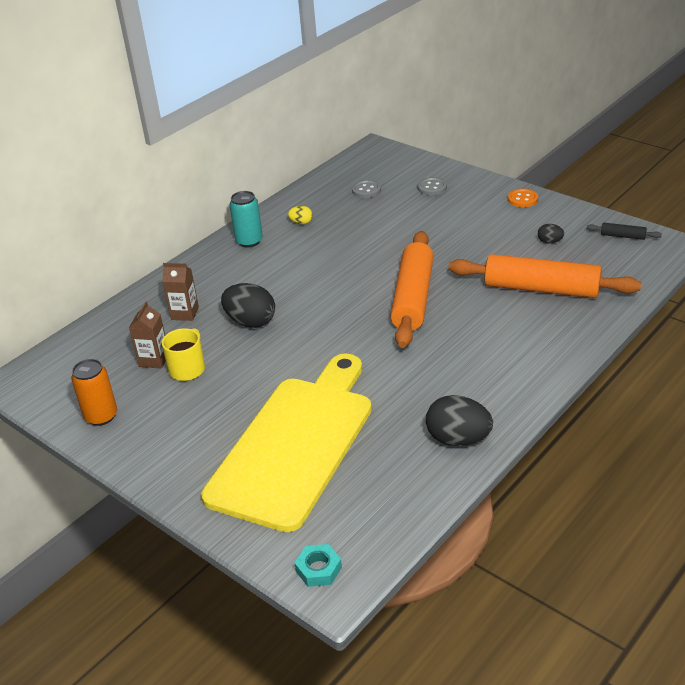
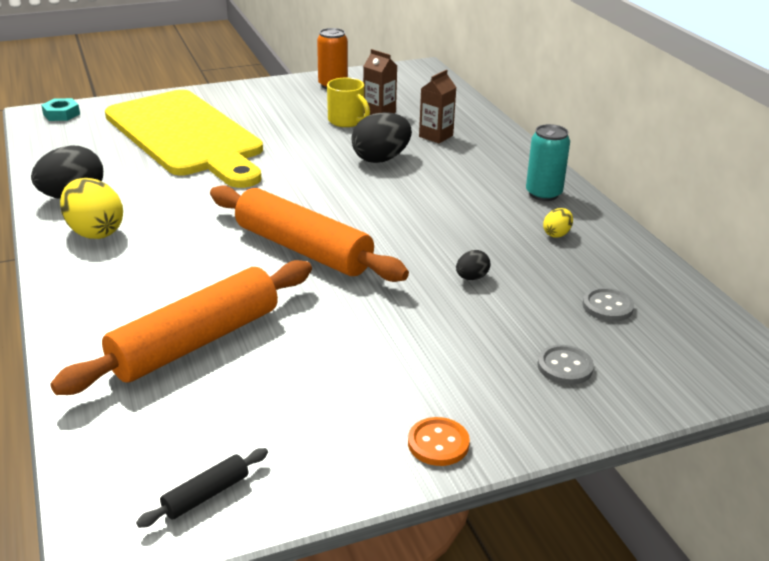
camera: 115 degrees right, 5 degrees down
(489, 394) = (95, 232): none -> yellow egg
(550, 242) = (286, 406): black egg -> black egg (471, 278)

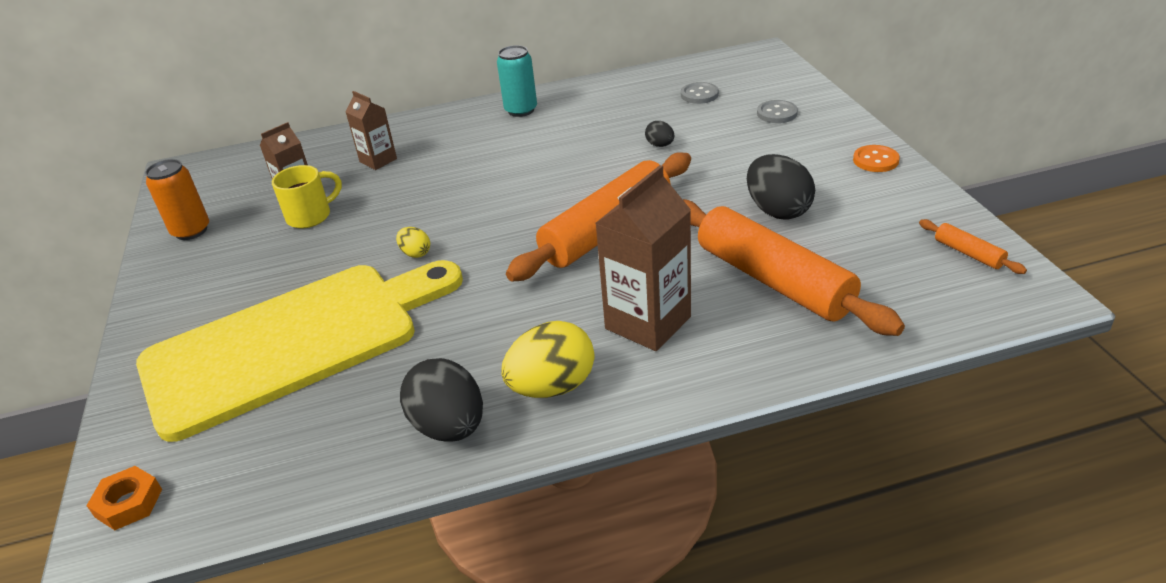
camera: 80 degrees left, 5 degrees up
(61, 114) = (128, 503): turquoise nut -> orange nut
(156, 272) = (648, 322): none -> brown carton
(206, 494) = (968, 253): black rolling pin -> orange rolling pin
(381, 159) = (421, 191): black egg -> black egg (777, 211)
(556, 234) = (592, 108): yellow egg -> yellow egg (415, 253)

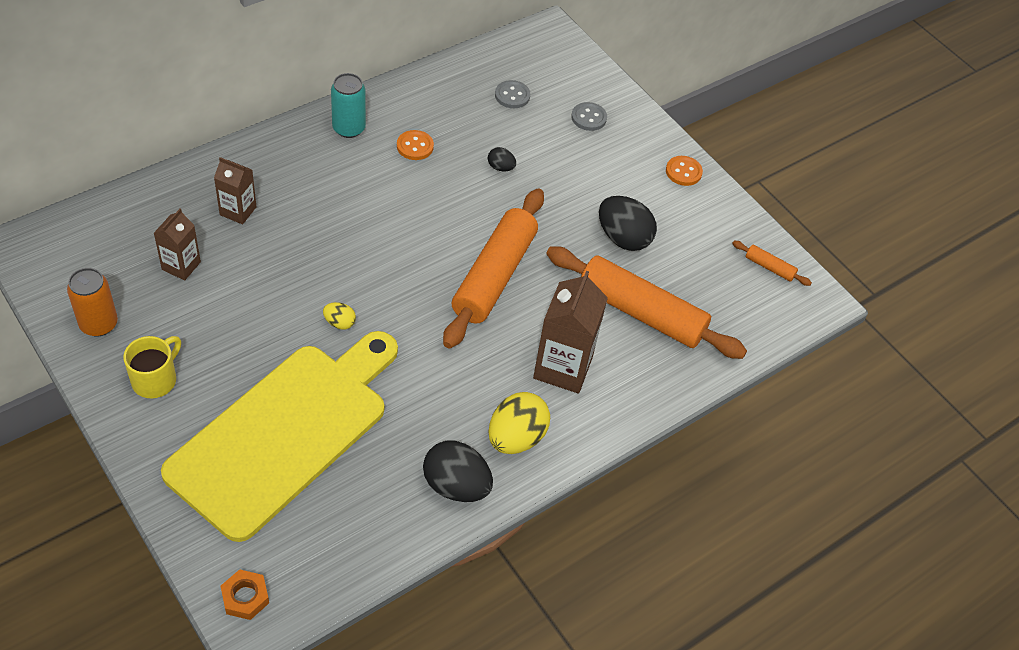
camera: 30 degrees left, 15 degrees up
(311, 216) = (212, 291): yellow mug -> yellow mug (155, 379)
(578, 125) = (415, 146): none -> orange button

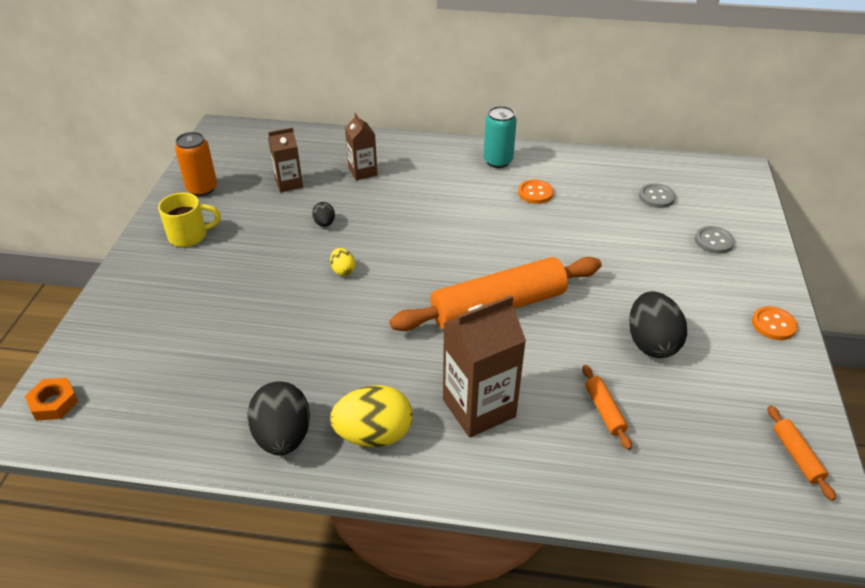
camera: 50 degrees right, 10 degrees down
(285, 433) = (218, 316): yellow cutting board -> none
(500, 167) = (591, 238): black egg -> black egg (324, 223)
(640, 313) = (604, 411): orange rolling pin -> orange rolling pin, size x0.41

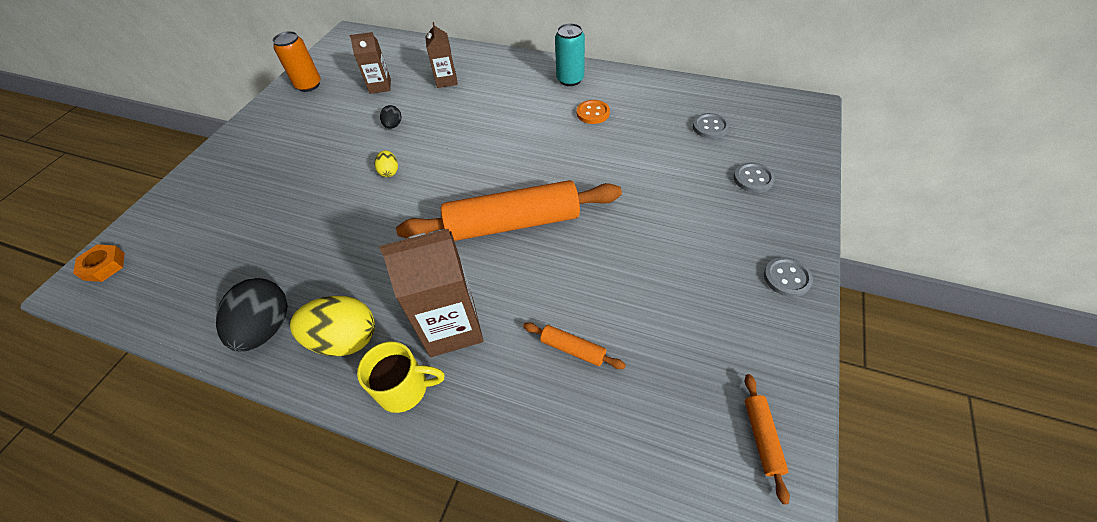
camera: 15 degrees right, 10 degrees up
(190, 236) = (279, 126): yellow mug -> yellow mug (405, 388)
(604, 411) = (572, 349): orange rolling pin -> orange rolling pin turned 60 degrees counterclockwise
(651, 343) = (648, 281): black egg -> none
(773, 324) = (787, 278): orange button -> grey button

